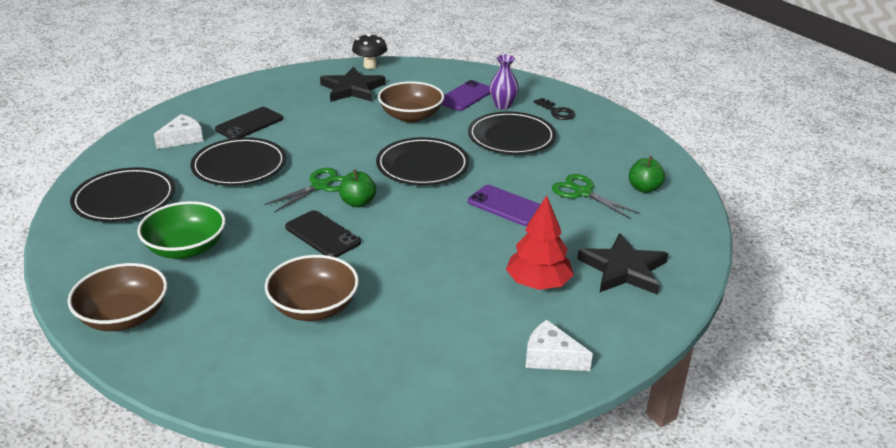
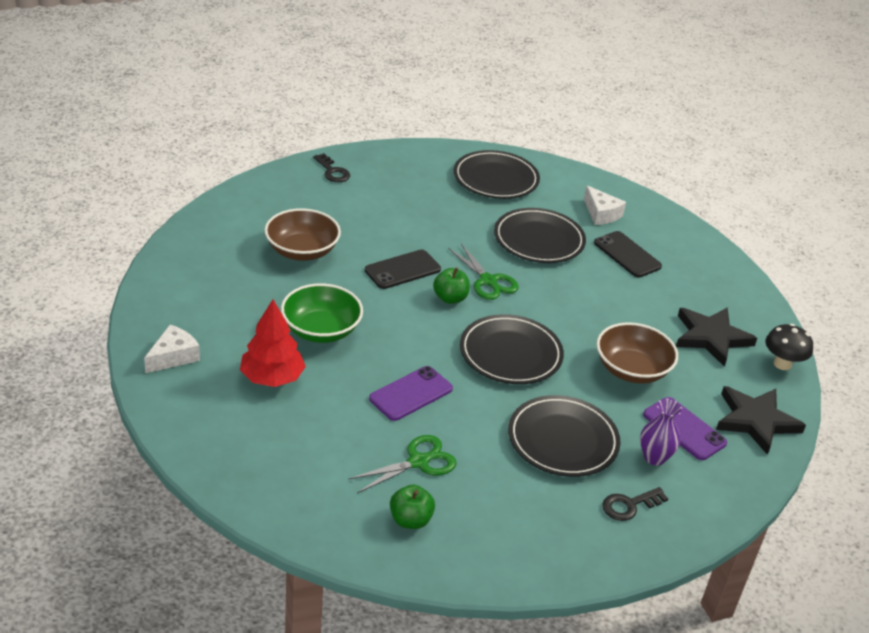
camera: 100 degrees right, 5 degrees up
(124, 316) = (332, 171): brown bowl -> black key
(186, 248) = (409, 202): green bowl -> green bowl (321, 330)
(623, 269) = (266, 443): black star -> black star (755, 421)

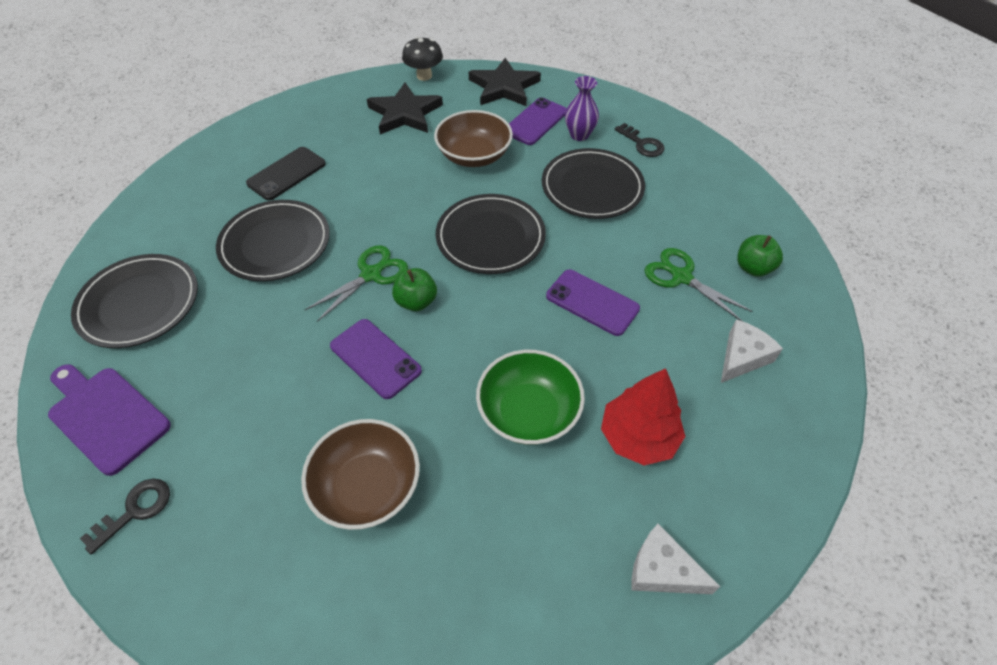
camera: 100 degrees left, 15 degrees up
(402, 270) = (375, 358): black phone -> purple phone
(404, 164) = (106, 416): none -> purple cutting board
(601, 214) = (208, 200): white cheese -> white cheese (742, 357)

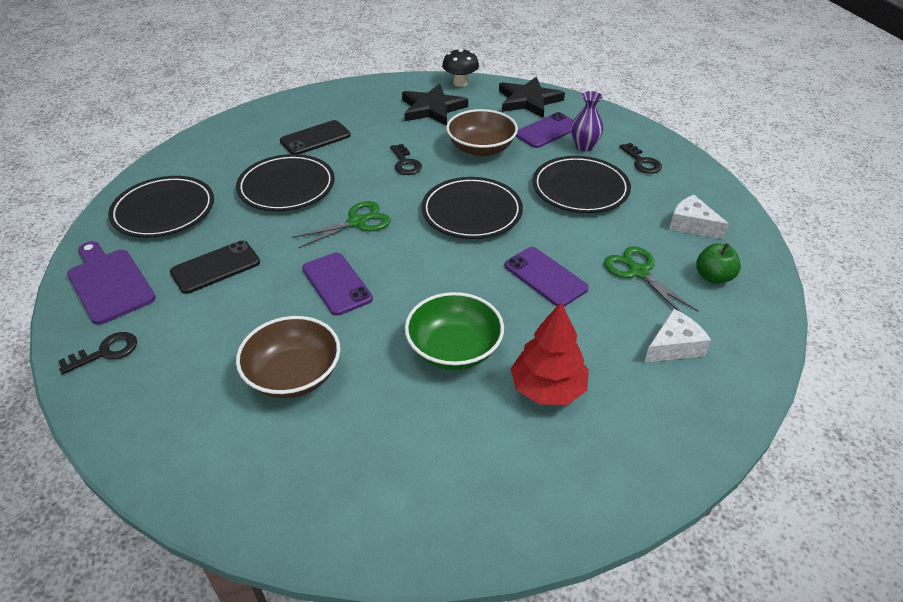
camera: 15 degrees right, 10 degrees down
(229, 367) = (215, 267): none -> black phone
(399, 188) = (405, 163): none -> black key
(416, 301) = (388, 248): green apple -> none
(662, 570) = (529, 496): white cheese -> white cheese (692, 225)

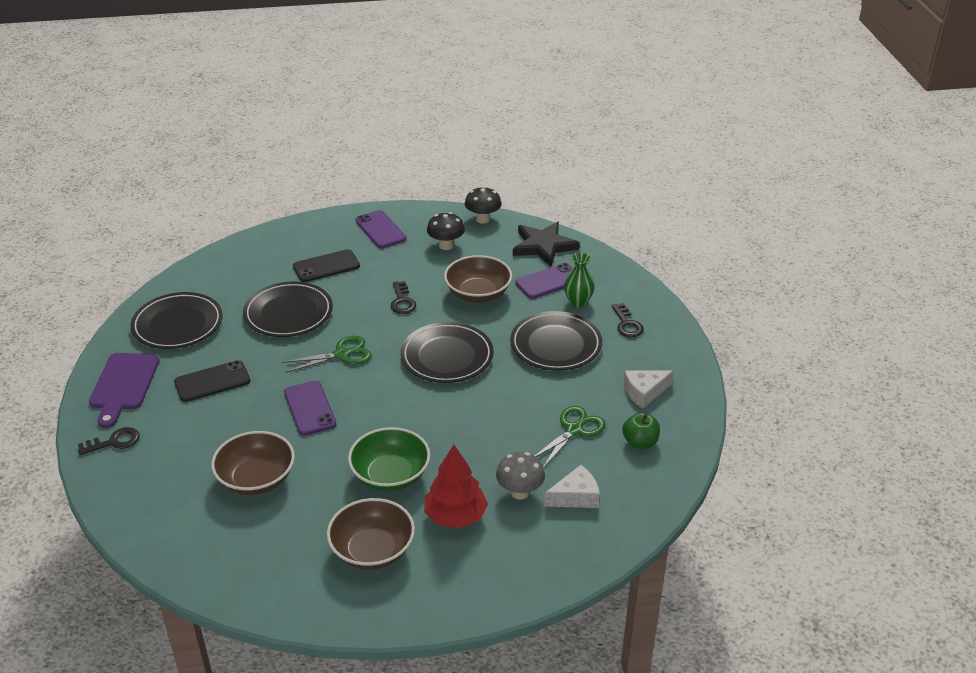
camera: 10 degrees right, 5 degrees down
(109, 283) = (123, 385): purple cutting board -> purple cutting board turned 150 degrees counterclockwise
(432, 109) = (446, 245): black star -> black mushroom
(463, 447) = (372, 550): none -> brown bowl
(545, 277) = (490, 424): purple phone -> purple phone (380, 230)
(584, 146) = (578, 302): purple vase -> green vase
(610, 349) = (520, 492): none -> grey mushroom
(638, 272) = (574, 429): green scissors -> green scissors turned 60 degrees clockwise
(692, 225) = (644, 392): white cheese -> white cheese turned 75 degrees counterclockwise

